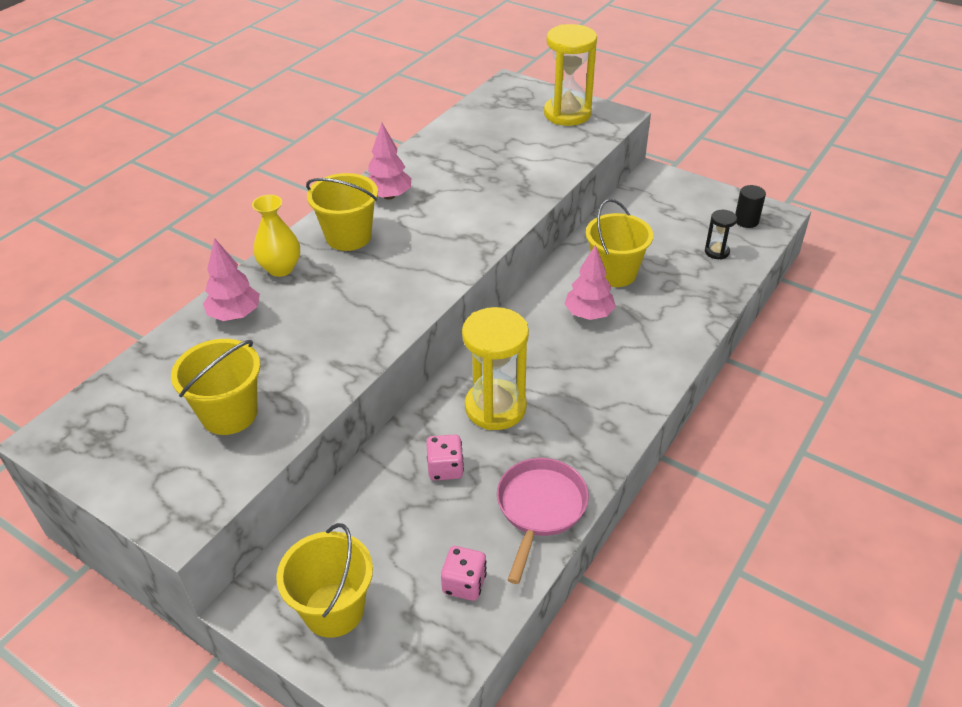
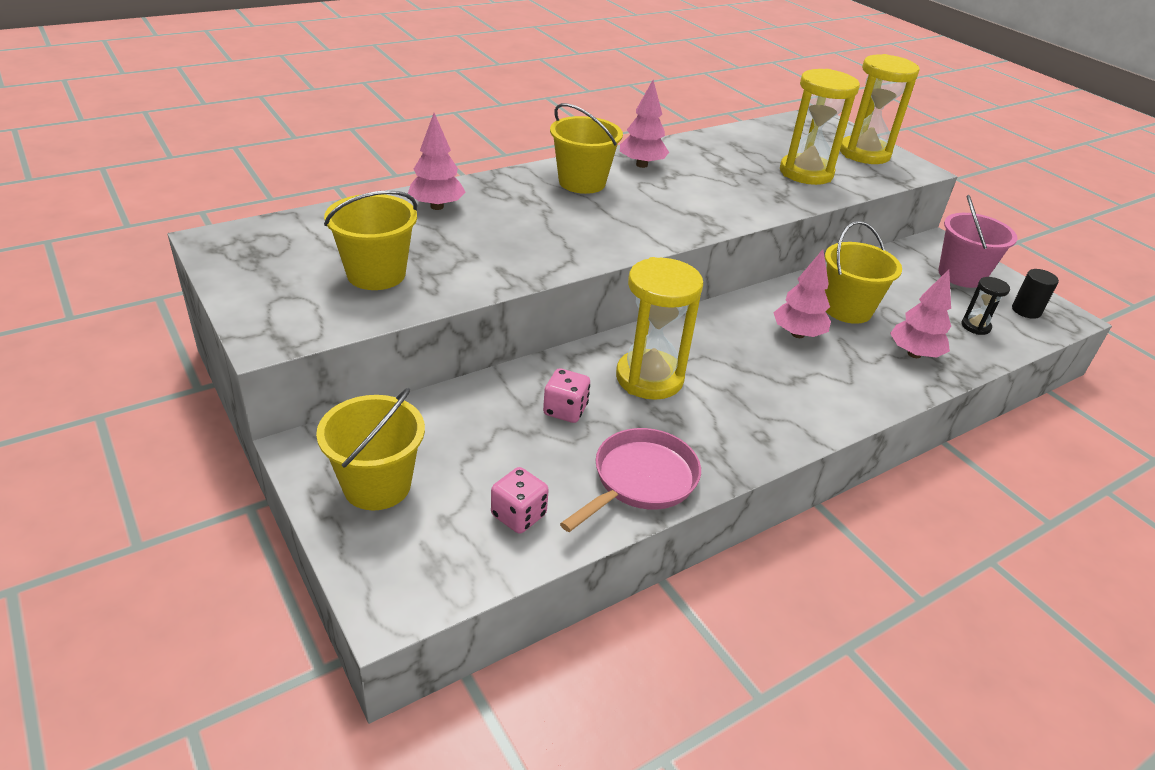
camera: 20 degrees right, 5 degrees down
(281, 268) = (503, 186): yellow vase -> none
(531, 154) = (806, 173): none -> yellow hourglass
(684, 203) = (961, 275): none -> pink bucket
(684, 298) = (914, 354): none -> pink tree

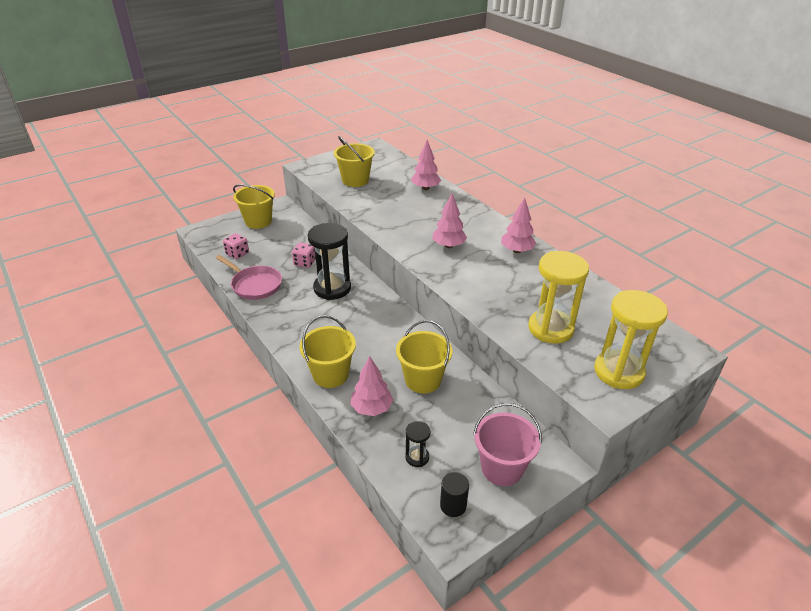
camera: 90 degrees right, 0 degrees up
(582, 182) = (477, 229): yellow bucket -> yellow bucket (330, 374)
(649, 378) = (332, 288): yellow hourglass -> black hourglass
(797, 334) = (385, 350): pink tree -> pink tree (448, 246)

